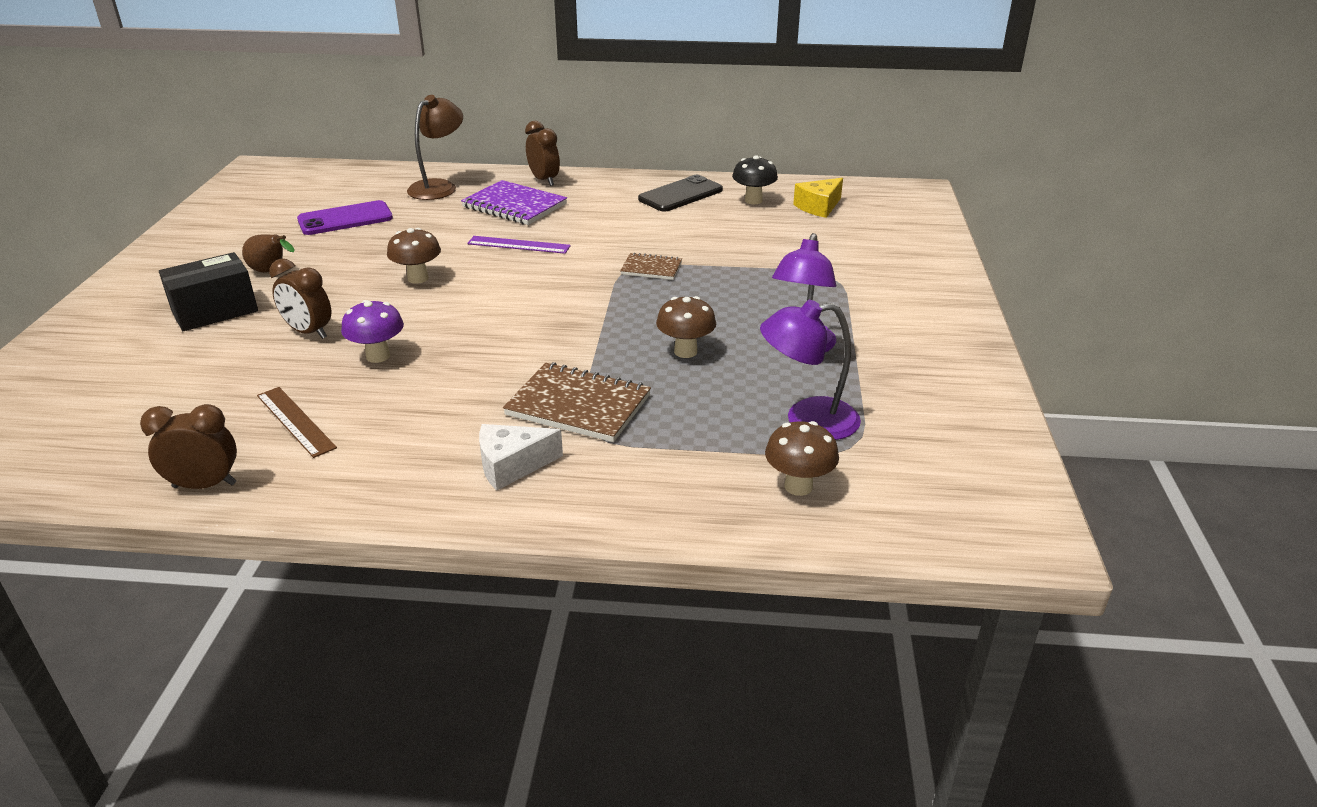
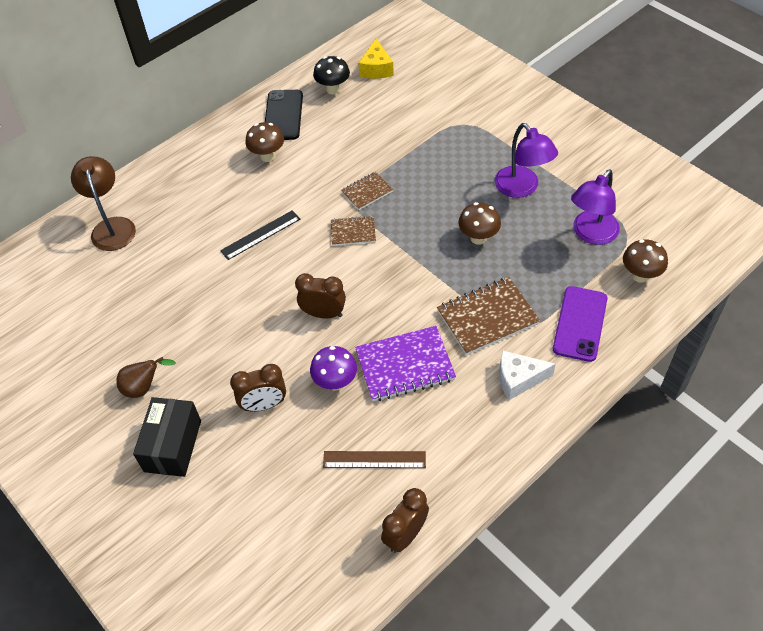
camera: 45 degrees left, 20 degrees up
(345, 219) = (103, 306): purple phone -> purple phone (580, 324)
(418, 278) = (250, 311): brown mushroom -> brown mushroom (267, 156)
(512, 466) = (518, 379): white cheese -> white cheese turned 60 degrees clockwise
(514, 206) = (197, 204): purple notebook -> purple notebook (405, 365)
(518, 245) = (260, 235): purple ruler -> black ruler
(544, 180) = (174, 166): brown clock -> brown clock (323, 313)
(588, 283) = (353, 232): none -> brown notebook

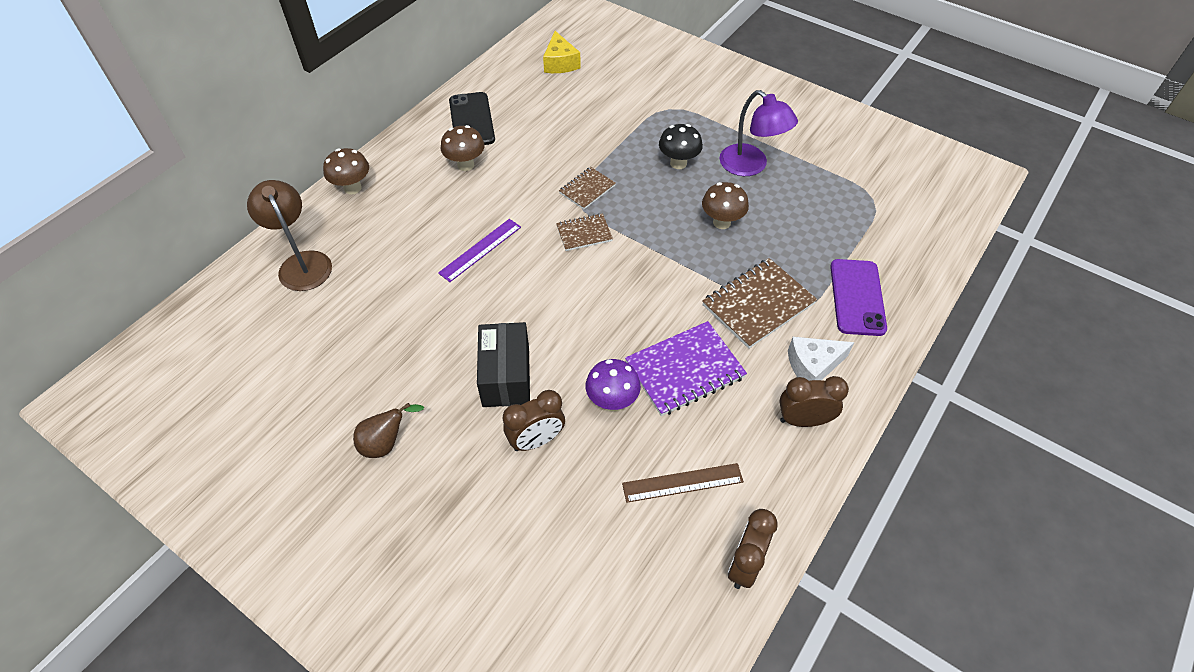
camera: 15 degrees left, 0 degrees up
(173, 446) = (439, 507): black box -> black box (506, 376)
(260, 235) = (480, 250): black ruler -> purple ruler
(323, 313) = (576, 326): brown clock -> brown clock (803, 420)
(333, 89) = (519, 88): black mushroom -> black mushroom (678, 163)
(591, 234) = (837, 204): purple lamp -> none
(640, 275) = (901, 239): brown mushroom -> brown mushroom (352, 188)

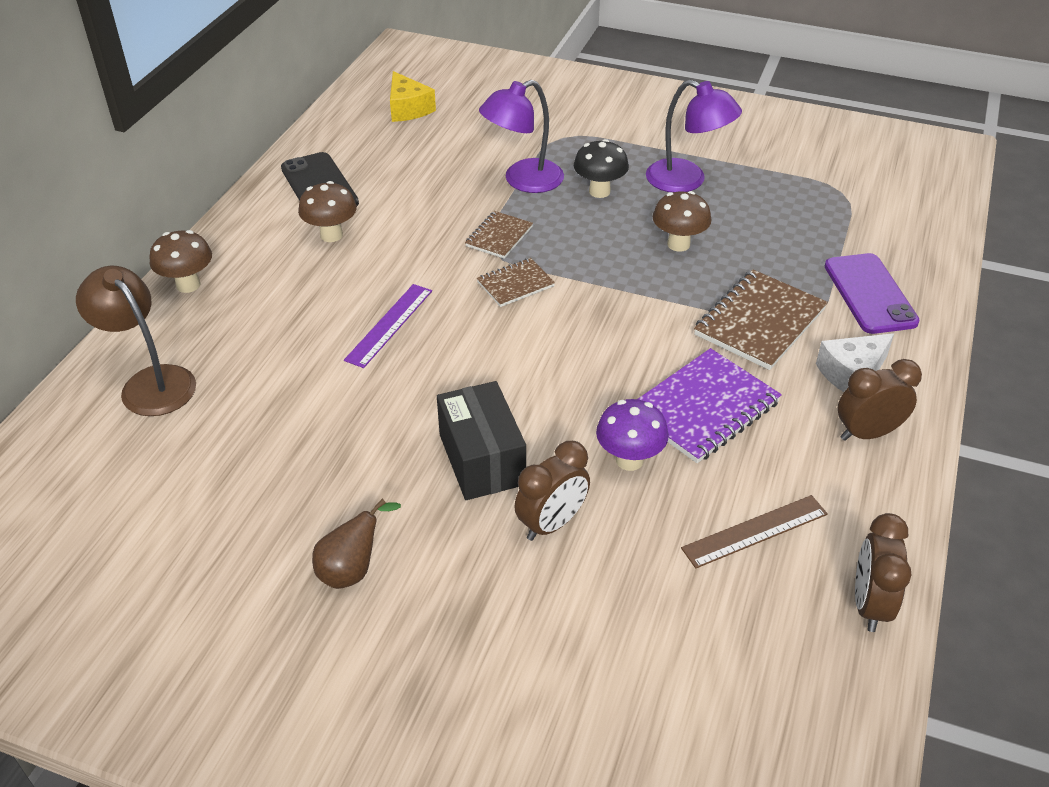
camera: 15 degrees left, 10 degrees down
(623, 143) = (523, 181): none -> purple lamp

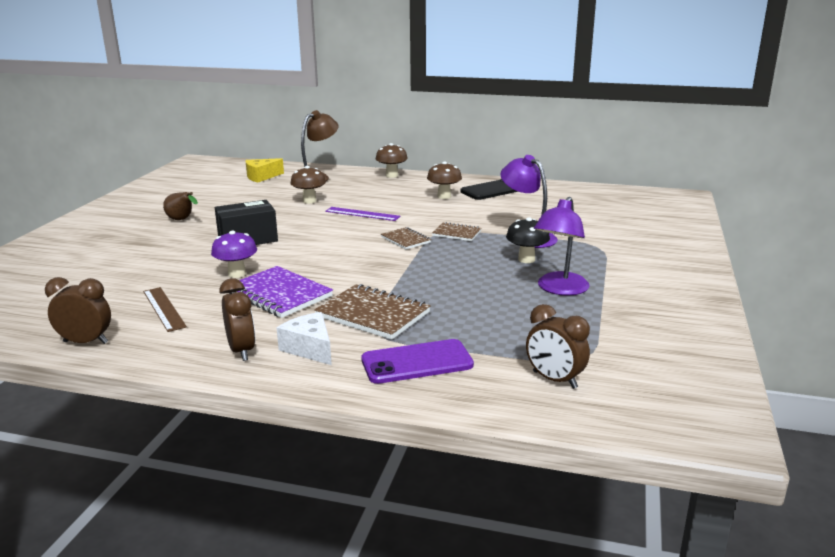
camera: 85 degrees right, 20 degrees down
(408, 109) = (599, 202): yellow cheese -> yellow cheese (261, 177)
(552, 524) = (194, 256): brown clock -> brown clock (554, 380)
(678, 244) = (466, 286): brown mushroom -> brown mushroom (309, 201)

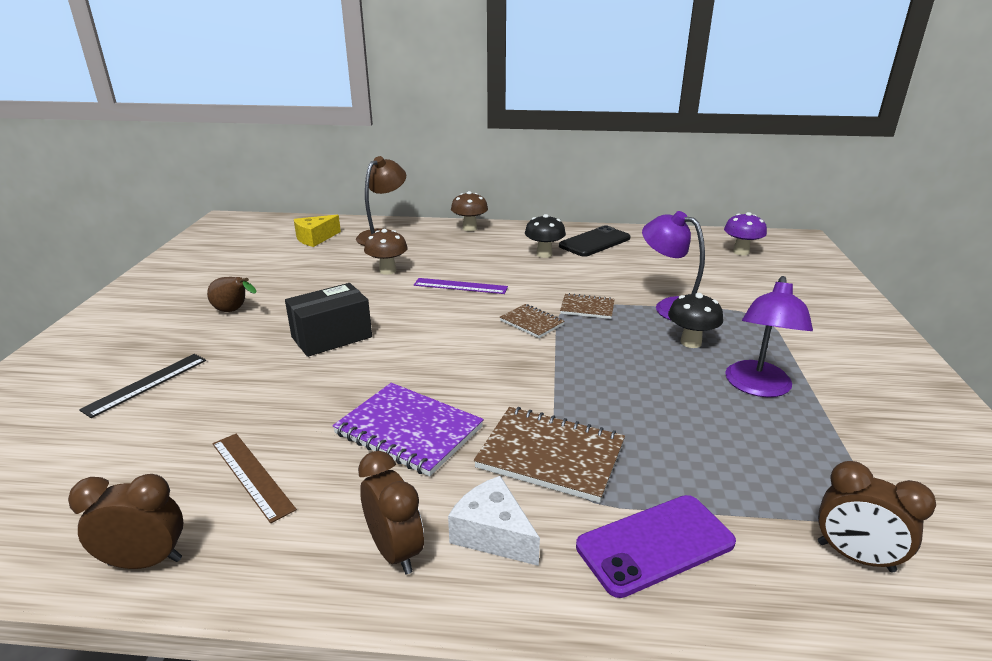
camera: 10 degrees left, 5 degrees up
(108, 258) = (146, 384): none -> black ruler
(237, 274) = (337, 398): purple mushroom -> purple mushroom (741, 252)
(444, 196) = (544, 254): brown mushroom -> black mushroom

